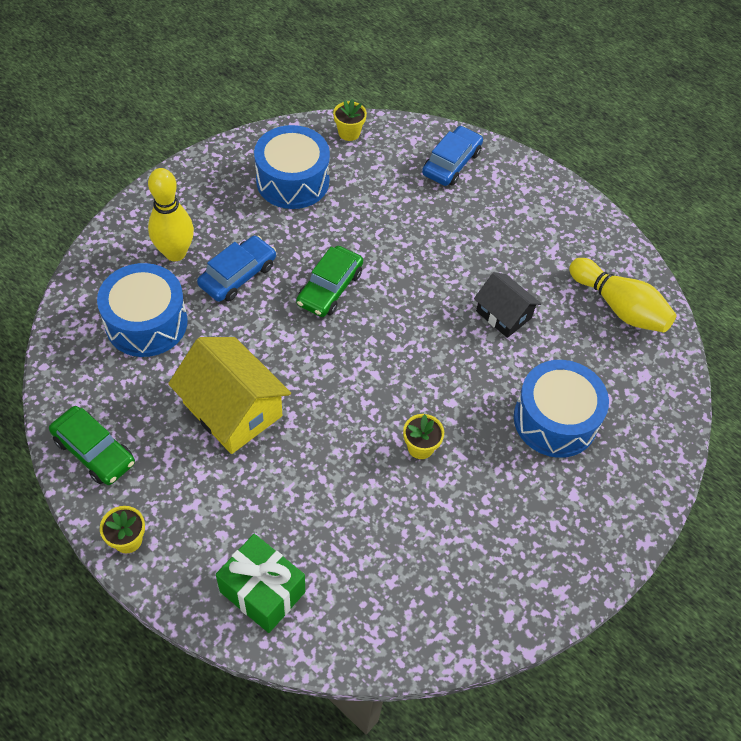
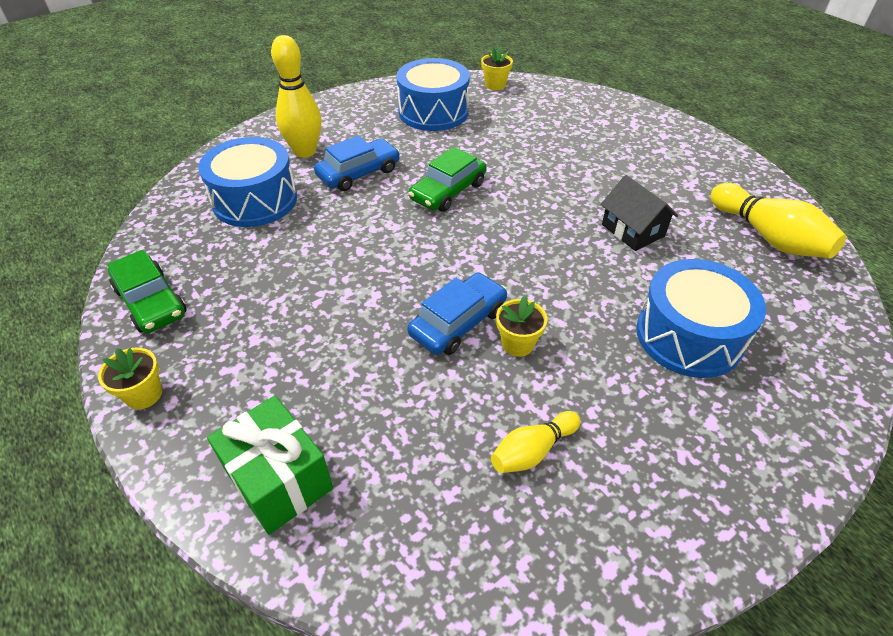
camera: 15 degrees right, 10 degrees down
(232, 409) = (313, 281): yellow house -> none
(445, 538) = (532, 451): none -> yellow bowling pin
(451, 163) = (590, 111): blue car -> blue car (458, 322)

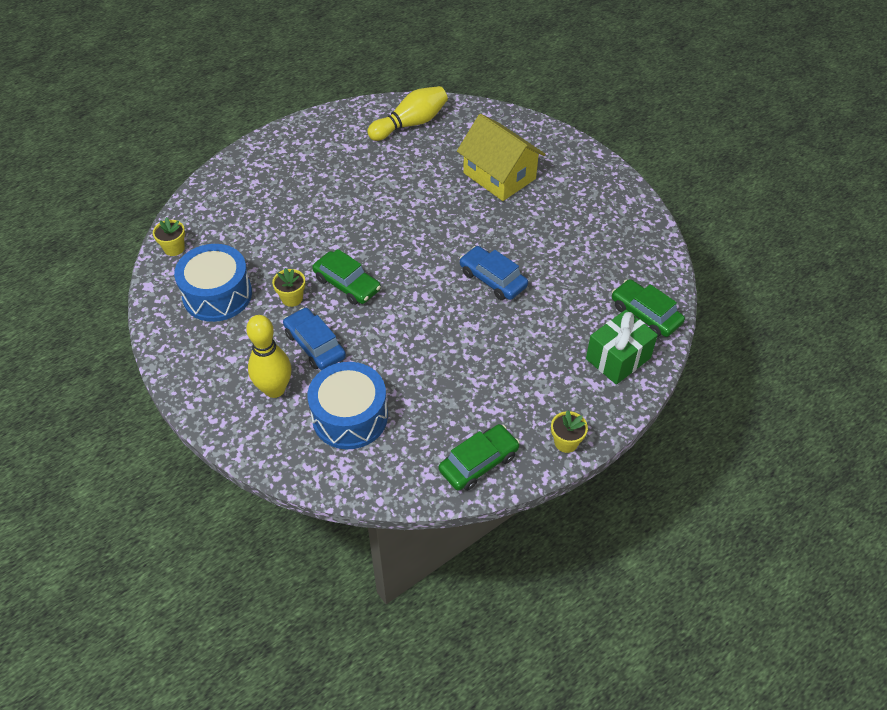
camera: 90 degrees left, 5 degrees up
(372, 539) = (645, 314): none -> green car
(518, 344) = (509, 251): yellow flower pot -> yellow flower pot (292, 298)
(532, 451) = (585, 249): yellow bowling pin -> none
(632, 230) = (401, 185): black house -> none
(689, 336) = (499, 176): blue drum -> yellow house

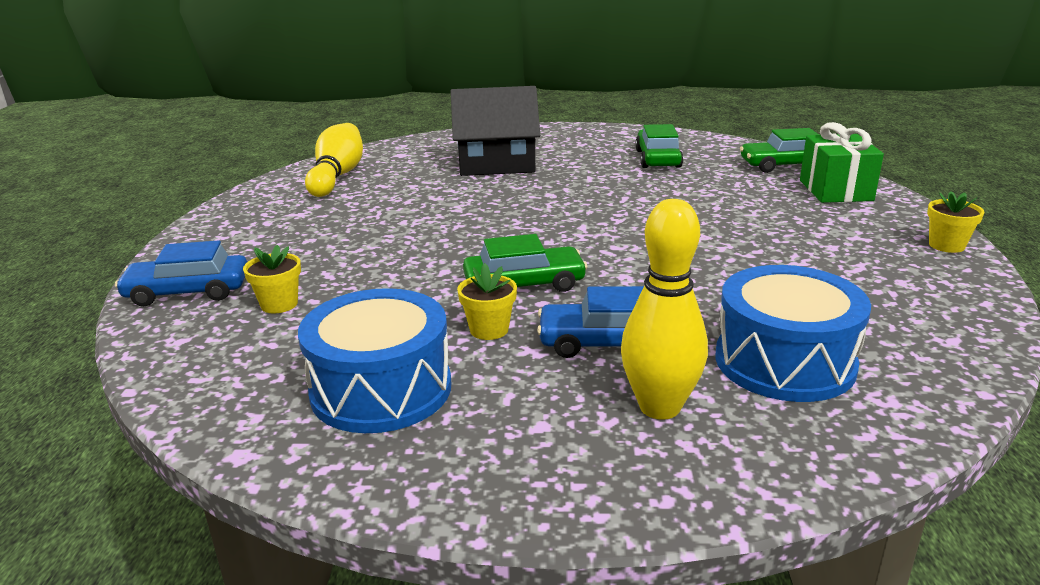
camera: 50 degrees left, 25 degrees down
(174, 248) = (210, 395): yellow flower pot -> yellow flower pot (279, 304)
(478, 463) = (949, 301): green car -> green car (658, 159)
(493, 279) = (643, 208): blue car -> blue car (188, 291)
(499, 176) = (496, 164): yellow house -> black house

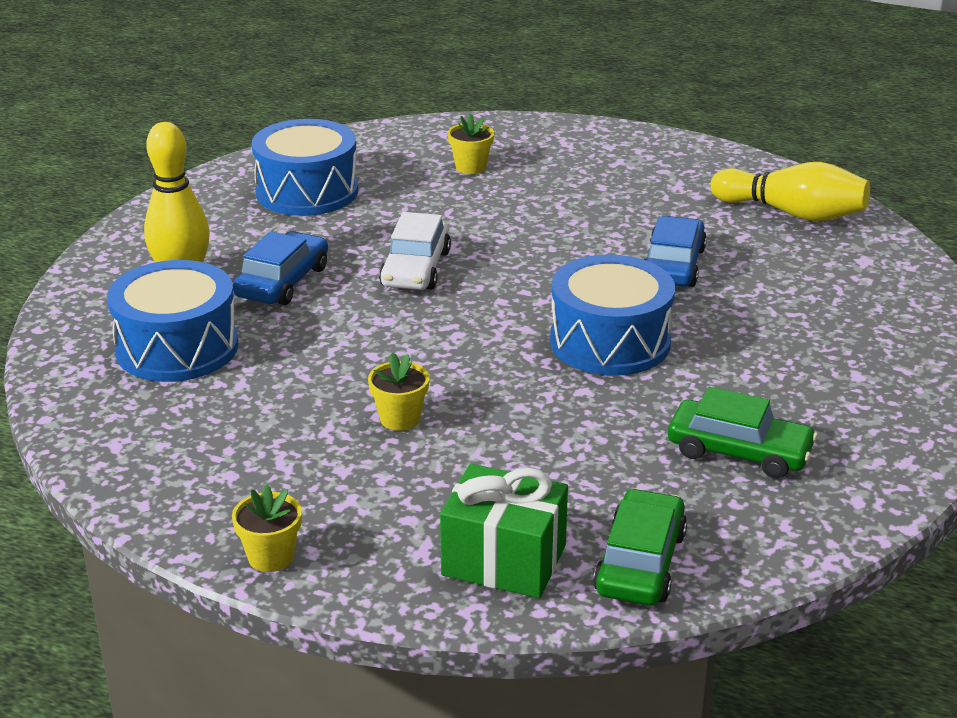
camera: 110 degrees right, 5 degrees up
(188, 291) = (525, 136): blue car -> blue car (673, 265)
(489, 329) = (350, 239): yellow flower pot -> yellow flower pot (400, 419)
(496, 164) = (785, 318): black house -> none
(524, 284) = (415, 269): green car -> white car
(574, 200) = (610, 342): none -> blue drum

